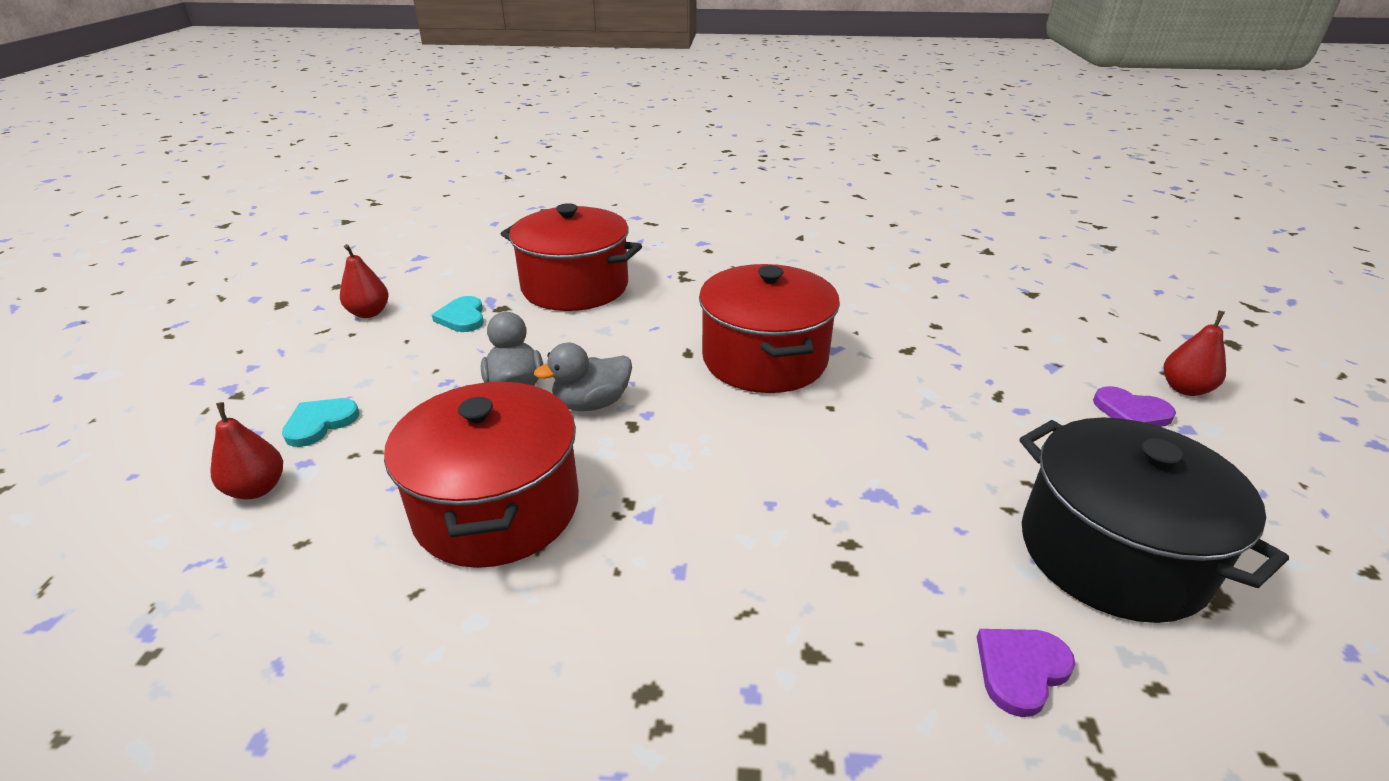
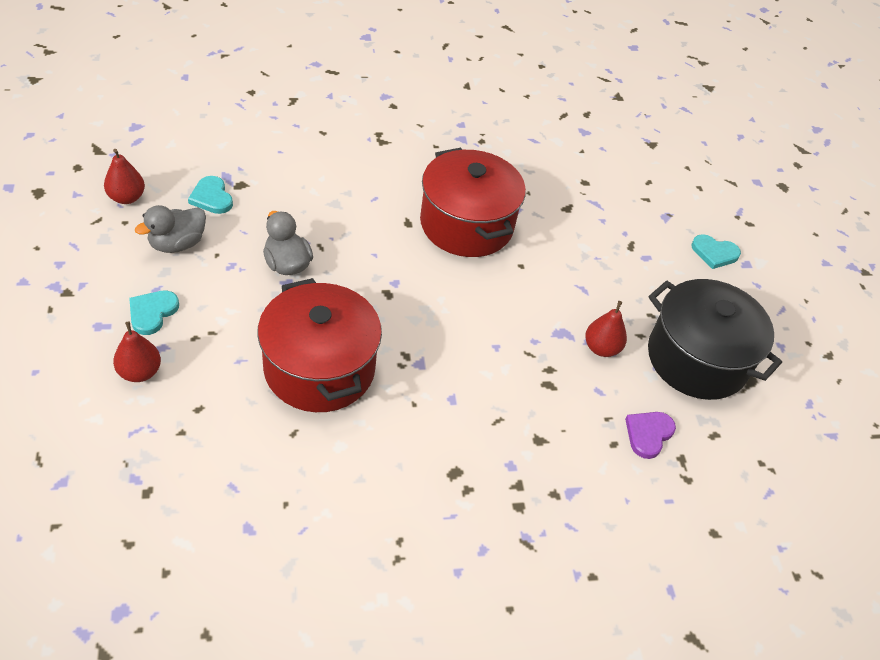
camera: 20 degrees left, 15 degrees up
(575, 287) = (293, 156): red pot -> none
(592, 404) = (352, 277): grey duck -> grey duck (177, 244)
(1131, 412) = (714, 253): purple heart -> turquoise heart
(1185, 389) = (748, 230): red pear -> red pear (601, 348)

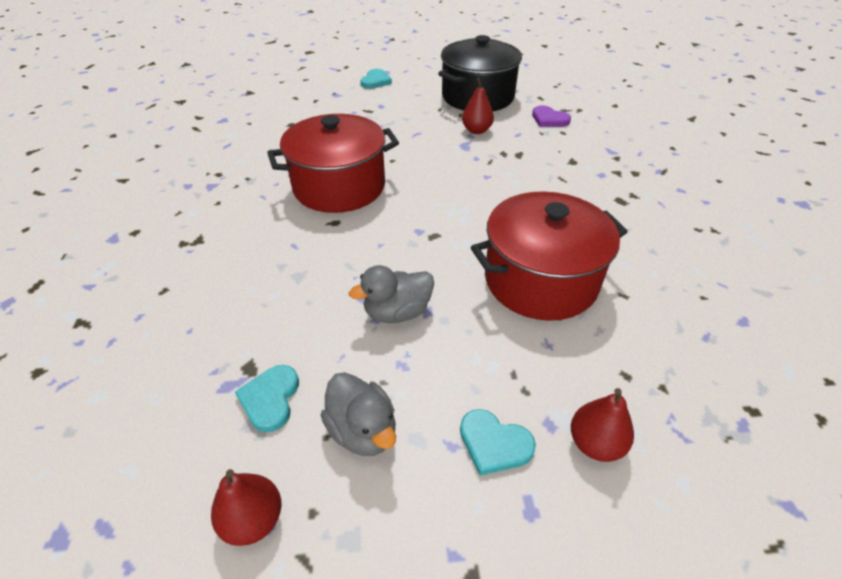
camera: 80 degrees left, 5 degrees down
(211, 197) = (270, 399): turquoise heart -> turquoise heart turned 120 degrees clockwise

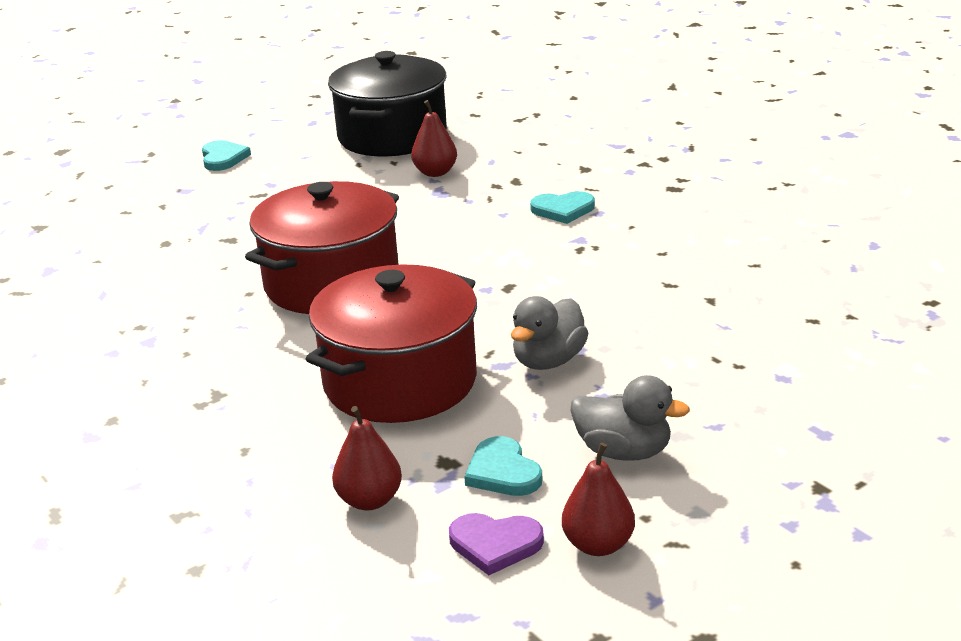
camera: 30 degrees left, 15 degrees down
(494, 444) = (750, 409): turquoise heart -> turquoise heart (563, 210)
(540, 280) = (664, 282): red pot -> red pot (400, 381)
(549, 119) = (511, 134): purple heart -> purple heart (495, 544)
(595, 443) = (831, 373): red pear -> red pear (369, 500)

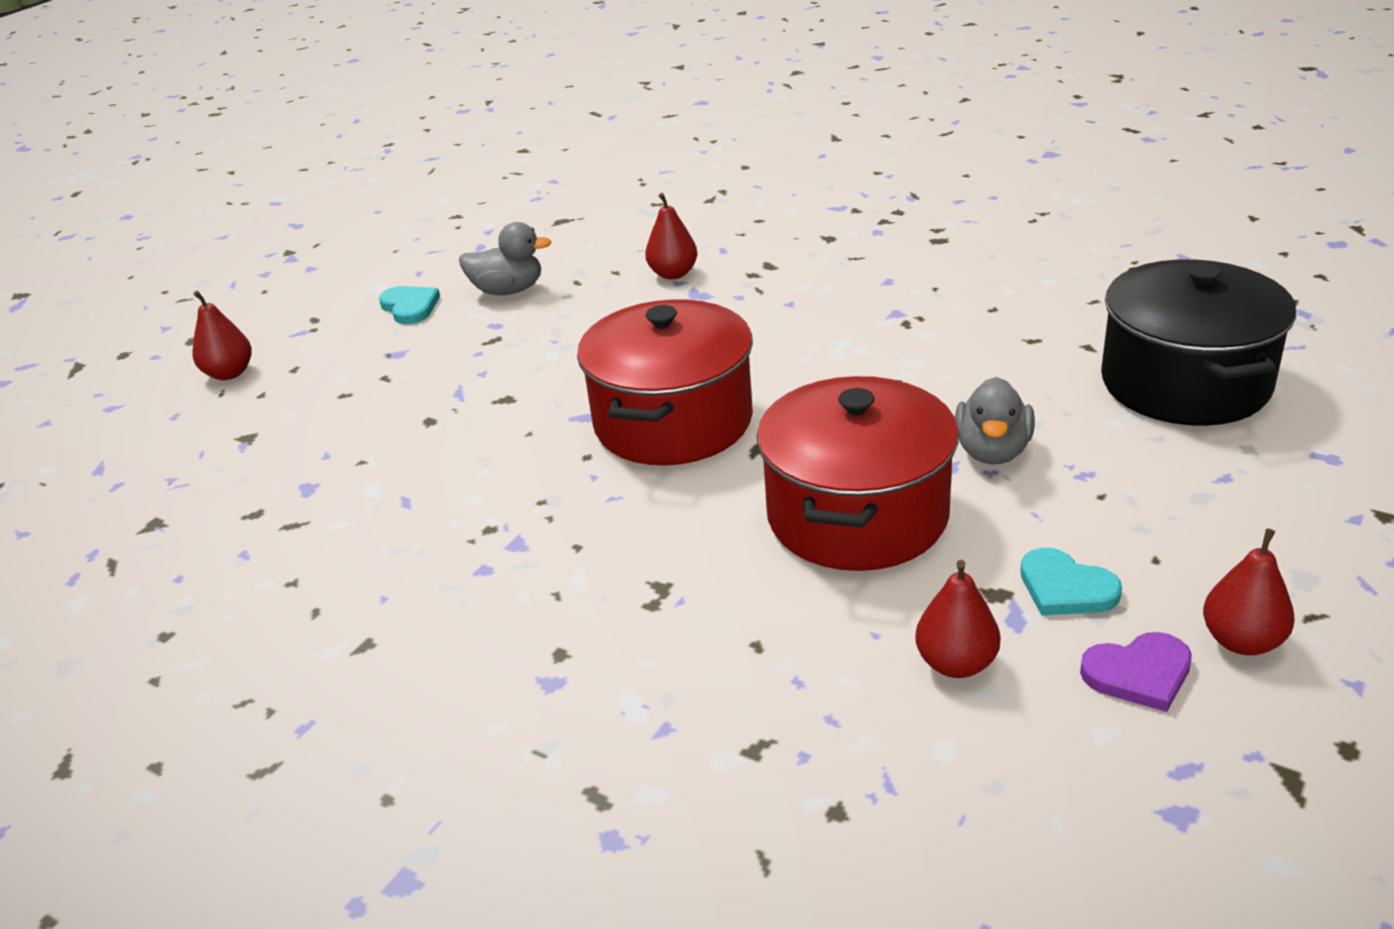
camera: 20 degrees left, 5 degrees up
(64, 180) = (229, 373): none -> red pear
(392, 136) = (587, 244): black pot -> black pot (1185, 383)
(563, 210) = (848, 285): turquoise heart -> none
(623, 452) = (1164, 530): grey duck -> grey duck (508, 290)

